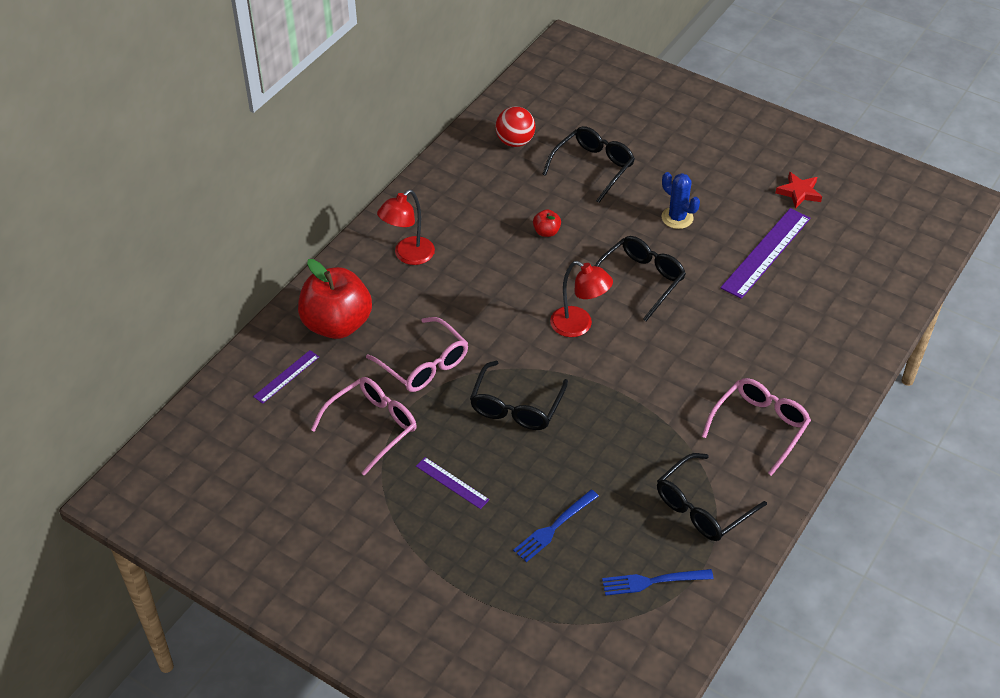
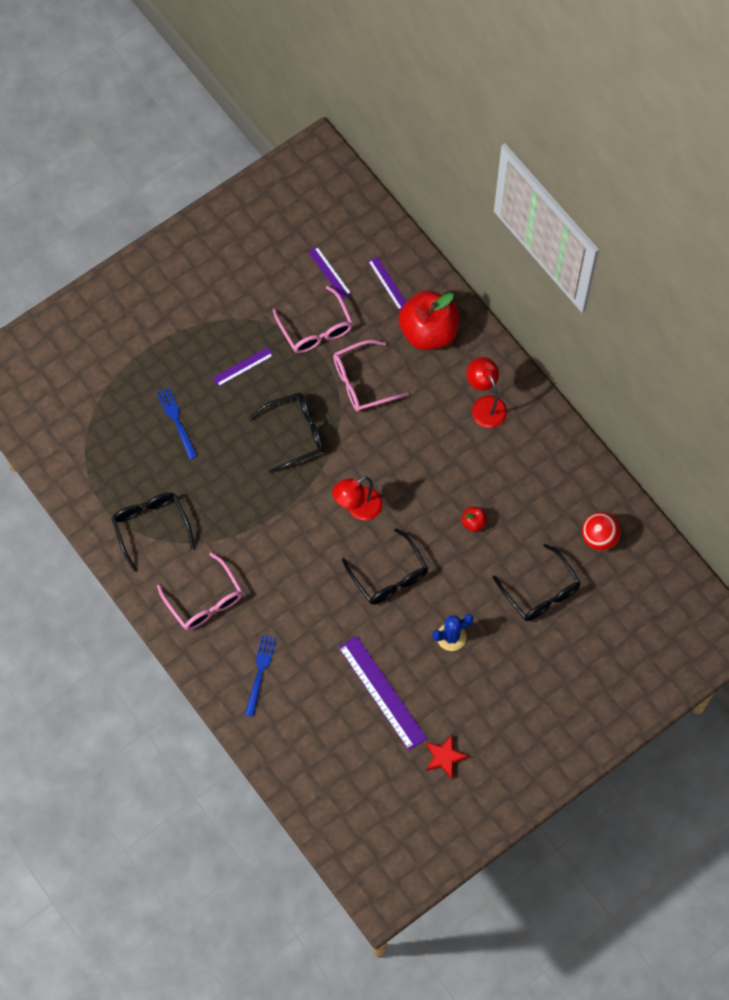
camera: 110 degrees right, 20 degrees up
(290, 436) = (329, 272): none -> purple ruler
(516, 406) = (295, 433): black glasses -> black glasses turned 120 degrees clockwise
(652, 582) = (106, 467): blue fork -> blue fork (260, 671)

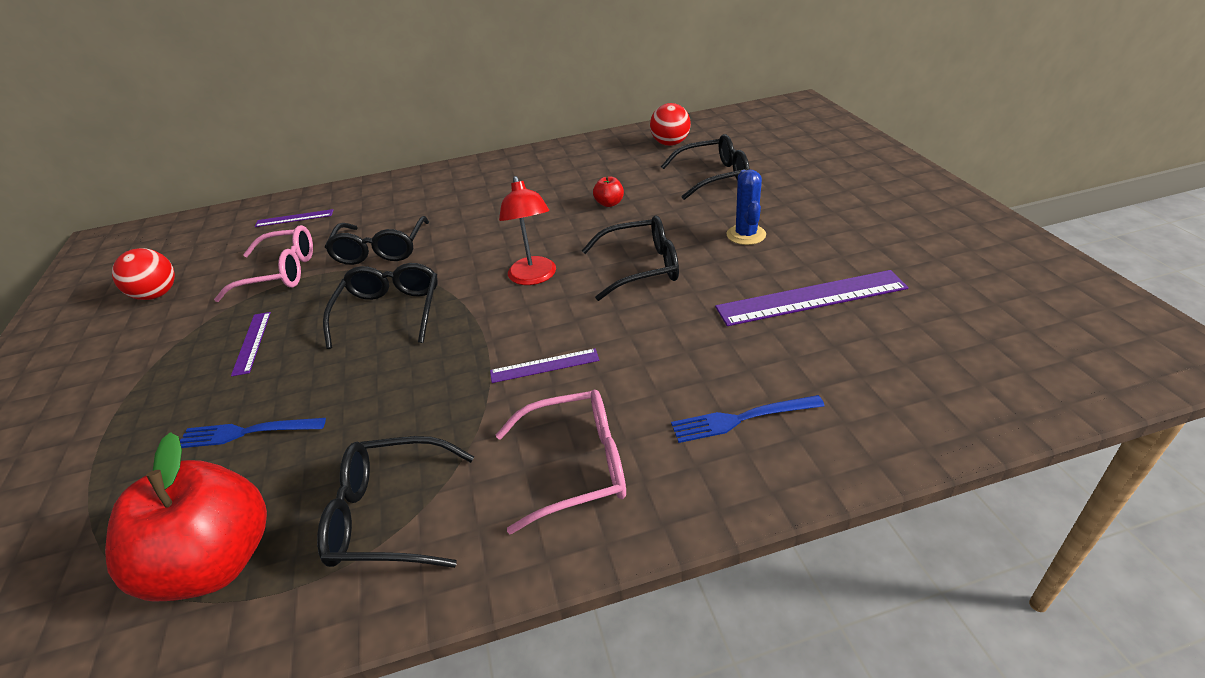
camera: 65 degrees left, 30 degrees down
(260, 671) = (740, 419): blue fork -> blue fork turned 45 degrees counterclockwise
(269, 262) = (157, 295): none -> red ball
(329, 272) = (231, 253): purple ruler -> purple ruler (544, 365)
(362, 382) = (380, 250): pink glasses -> black glasses
(428, 332) = (374, 202): red apple -> red apple (216, 563)
(444, 757) = (920, 262): red star -> none
(485, 405) = (485, 182): red lamp -> none

